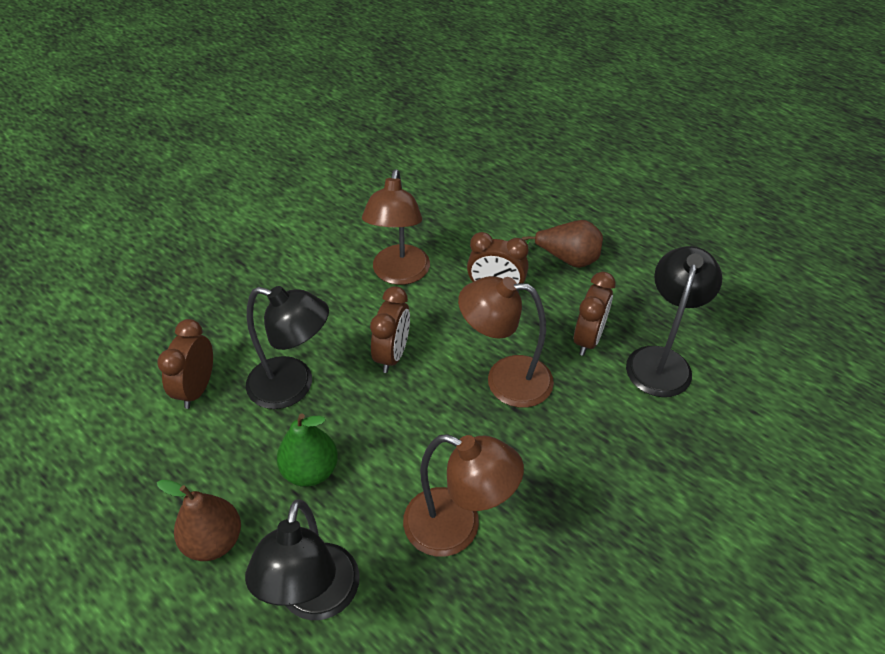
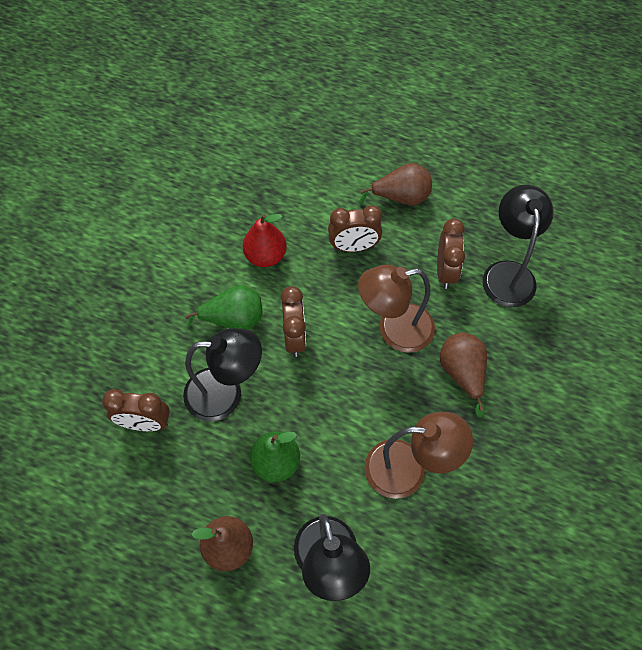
camera: 20 degrees left, 15 degrees up
(197, 389) = (145, 423): brown clock -> brown clock turned 75 degrees counterclockwise
(338, 321) = (234, 319): none -> green pear
(399, 274) = (265, 256): brown lamp -> red pear
(565, 446) = (462, 373): none -> brown pear

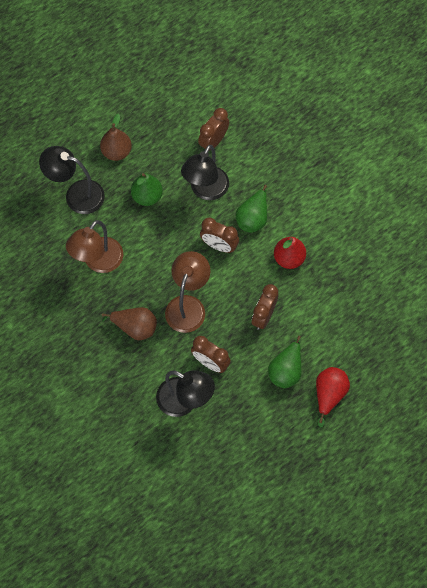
camera: 120 degrees right, 5 degrees up
(399, 149) = (329, 394): none -> red pear
(401, 197) = (286, 370): brown pear -> green pear

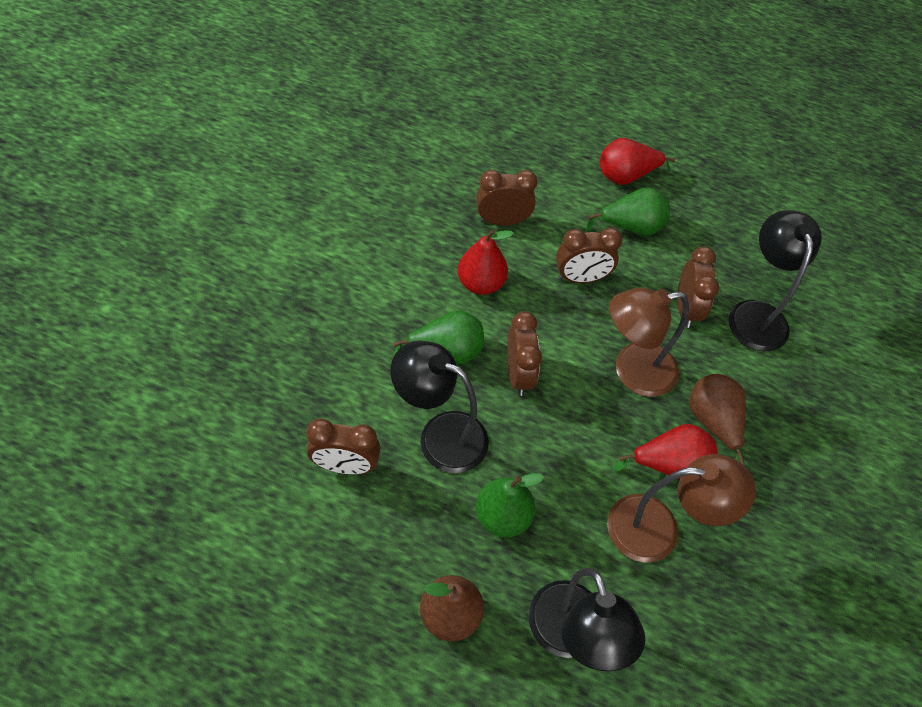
camera: 125 degrees left, 10 degrees down
(126, 289) = (669, 464): none -> red pear
(205, 190) = (440, 435): black lamp -> black lamp turned 150 degrees counterclockwise
(329, 295) = (502, 221): none -> brown clock

